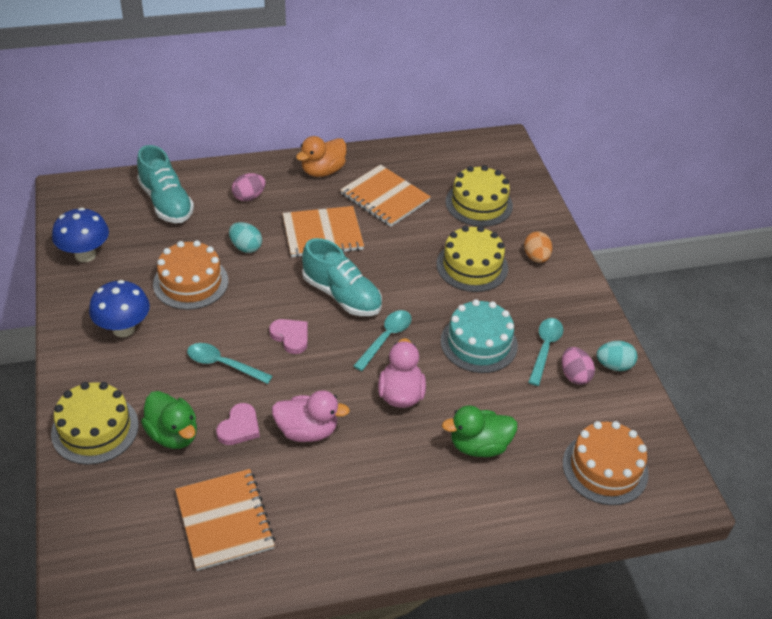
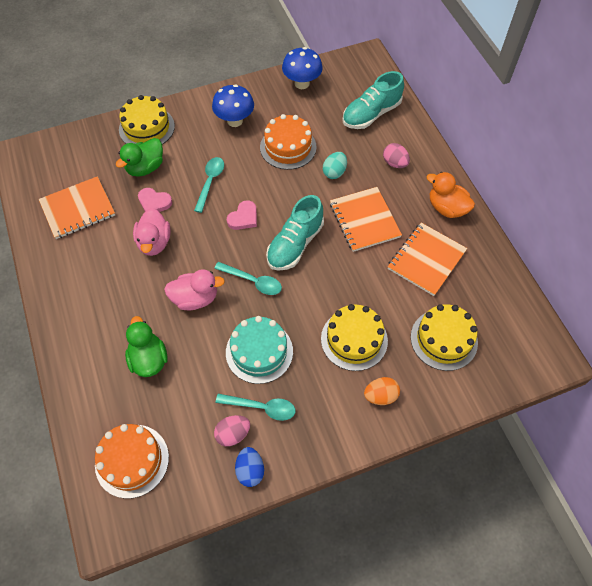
camera: 85 degrees right, 15 degrees up
(614, 365) = (250, 470): turquoise egg -> blue egg

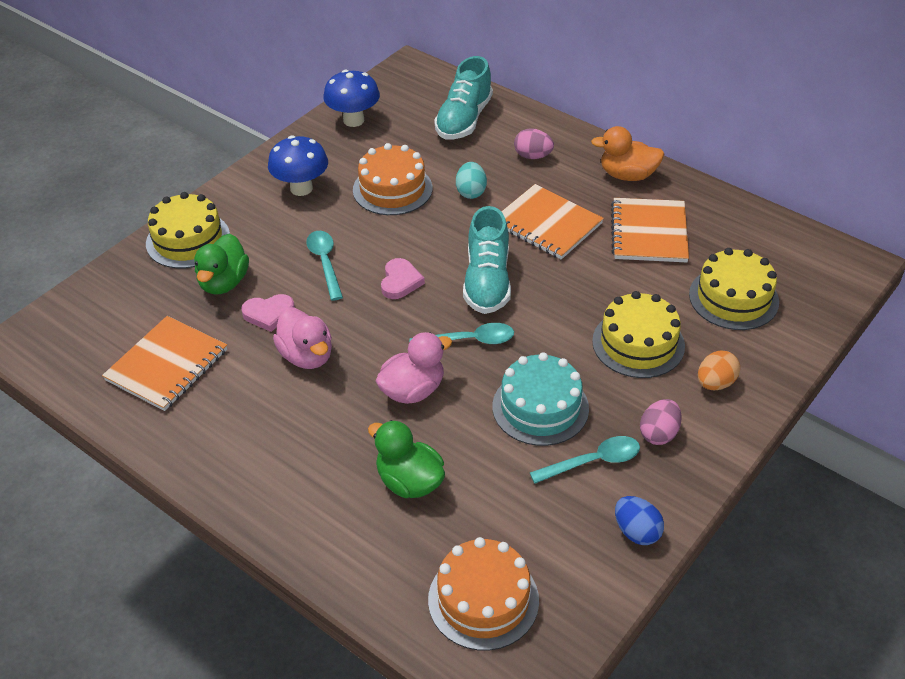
camera: 30 degrees left, 15 degrees down
(233, 434) = (583, 506): pink egg -> pink egg (659, 433)

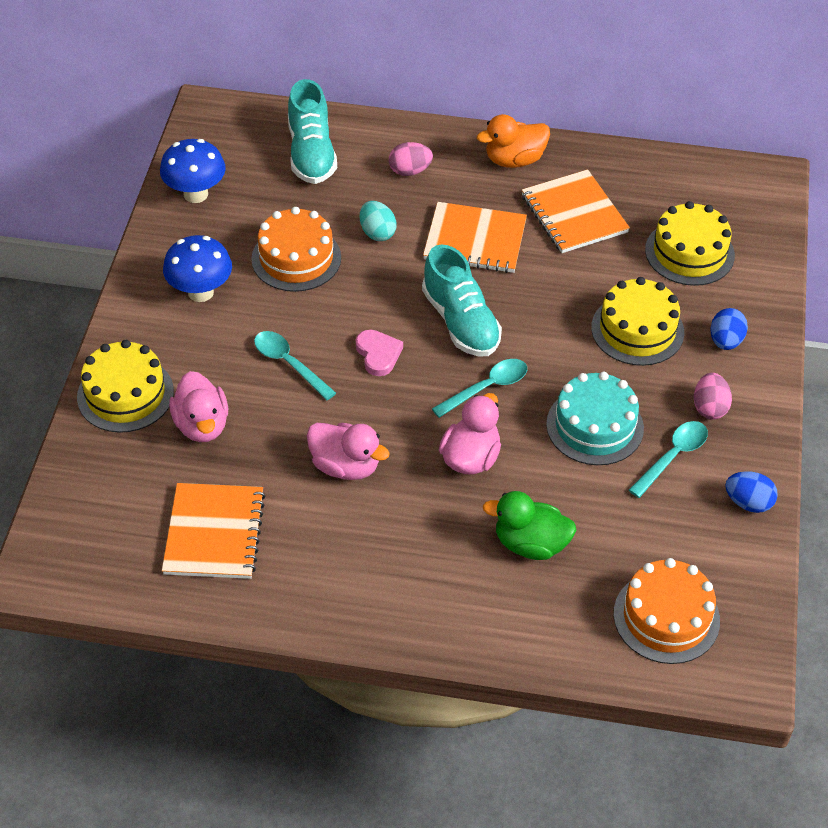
camera: 30 degrees left, 5 degrees up
(224, 282) = (202, 425): green duck -> pink duck
(269, 314) = (274, 439): pink heart -> none
(715, 383) = (725, 341): orange egg -> blue egg

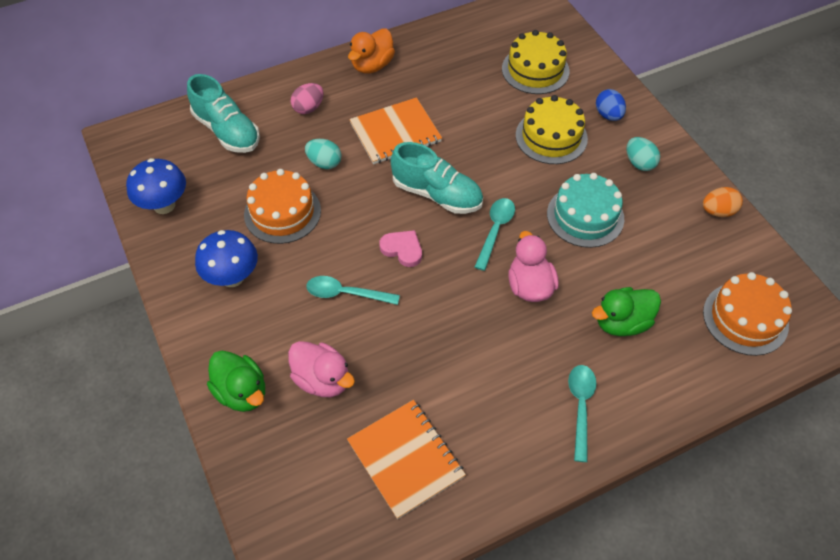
camera: 35 degrees left, 5 degrees up
(125, 394) = (242, 392): yellow cake -> green duck
(345, 466) = (453, 345): pink duck -> none
(574, 214) = (443, 82): orange notebook -> none
(673, 457) = (649, 208): turquoise spoon -> turquoise spoon (580, 407)
(709, 408) = (639, 163): pink egg -> turquoise egg
(748, 502) = (718, 211): blue egg -> orange egg

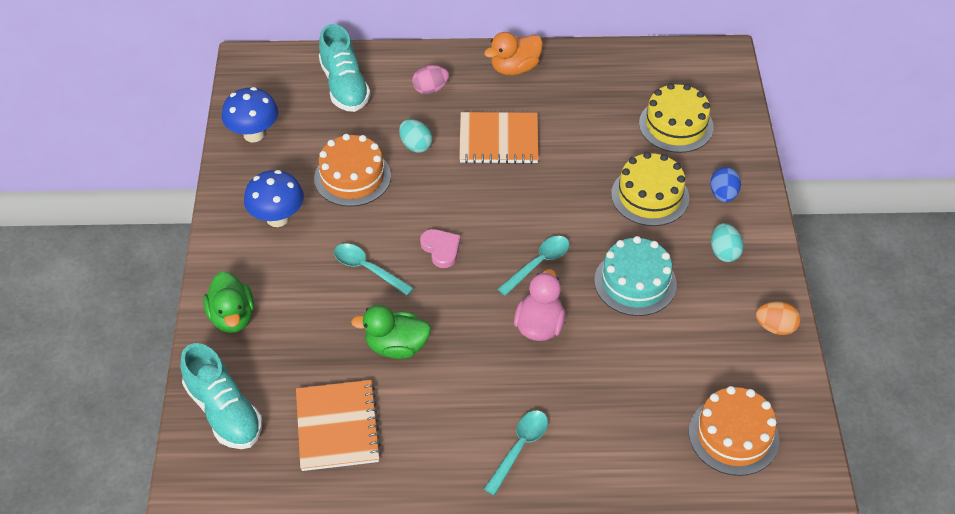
camera: 25 degrees right, 5 degrees down
(322, 380) = (305, 334): pink duck -> none
(437, 194) = (503, 211): turquoise shoe -> turquoise shoe (224, 412)
(622, 323) = (607, 392): green duck -> green duck (396, 346)

